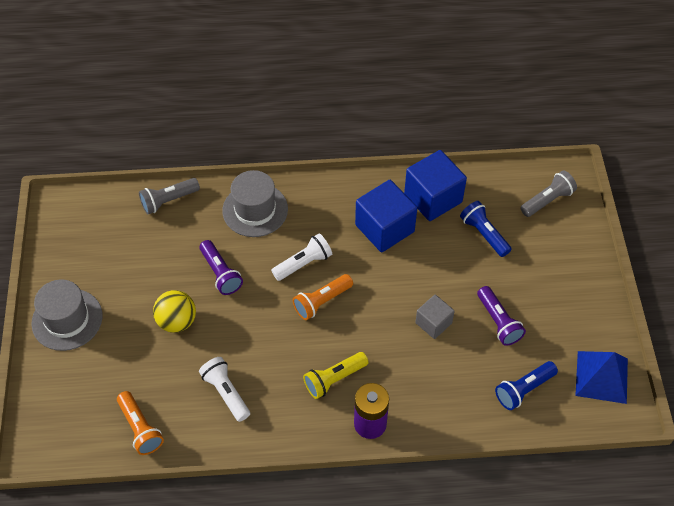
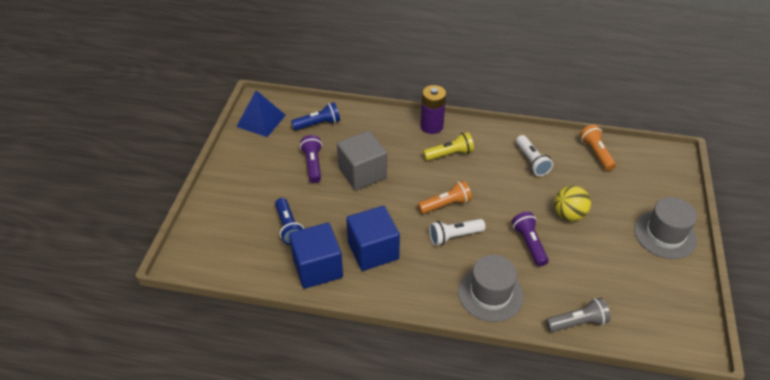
camera: 165 degrees left, 10 degrees down
(433, 323) = (362, 173): grey cube -> grey cube, size x1.72
(547, 200) = (216, 243): grey flashlight -> none

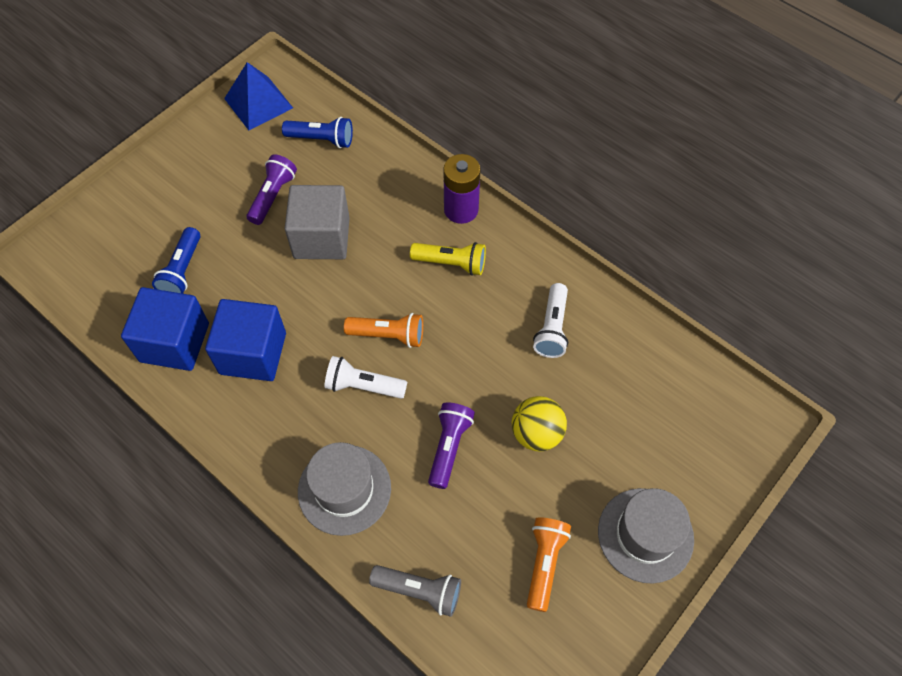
camera: 30 degrees right, 15 degrees up
(596, 153) = (654, 360): orange flashlight -> orange flashlight (544, 563)

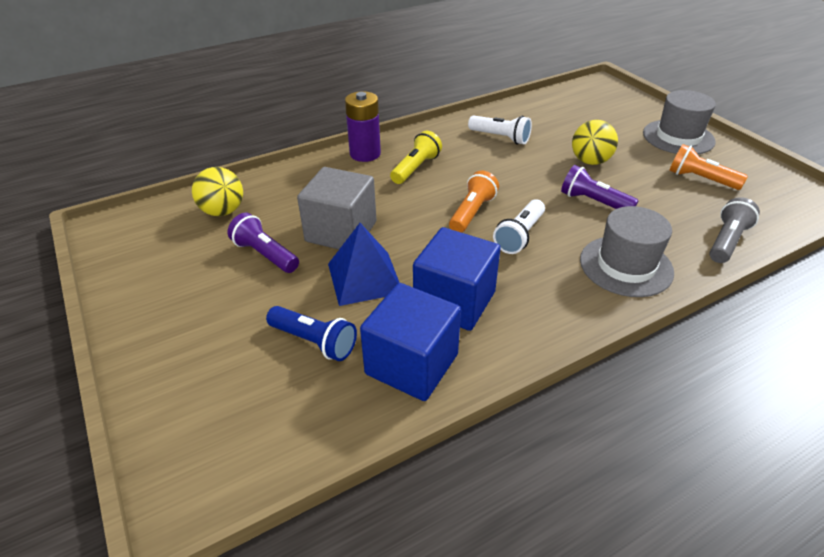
camera: 70 degrees left, 20 degrees down
(258, 103) = (132, 244): blue pyramid -> blue pyramid (364, 278)
(322, 139) = (223, 211): blue flashlight -> yellow ball

